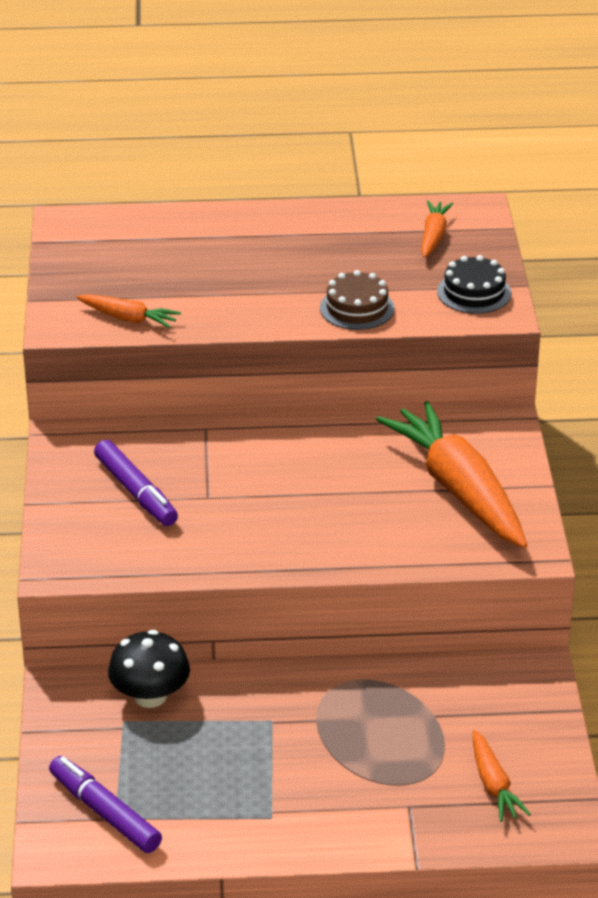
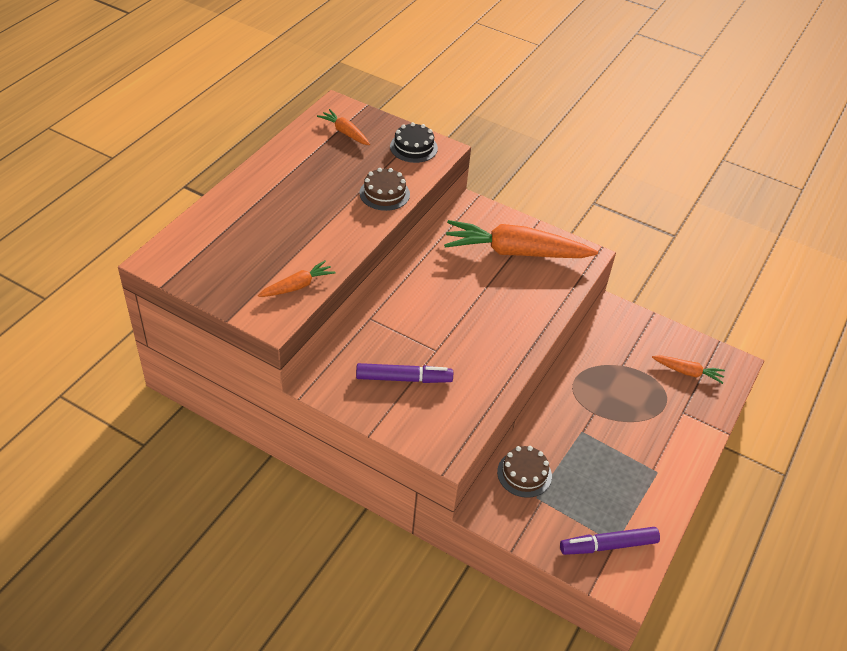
camera: 60 degrees left, 10 degrees up
(150, 696) = (524, 474): black mushroom -> brown cake

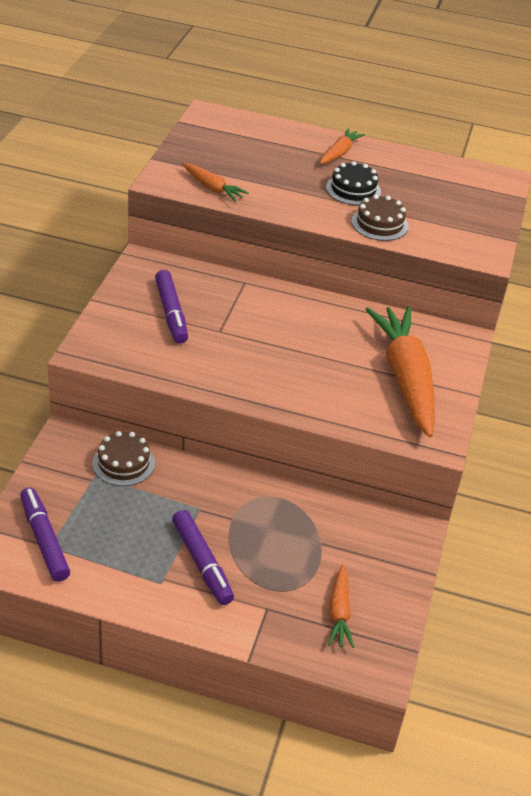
camera: 75 degrees right, 5 degrees down
(345, 133) = (463, 189): orange carrot -> orange carrot (339, 153)
(413, 147) = (473, 235): black cake -> black cake (353, 189)
(638, 441) = (202, 562): none -> purple marker

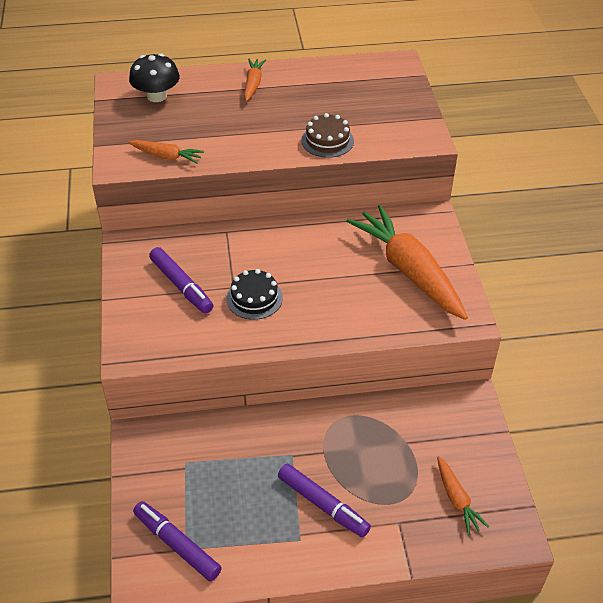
camera: 20 degrees left, 5 degrees up
(123, 463) = (203, 439): brown cake -> none
(238, 135) = (156, 96): none -> black mushroom
(353, 189) = (286, 115): black cake -> black cake (254, 298)

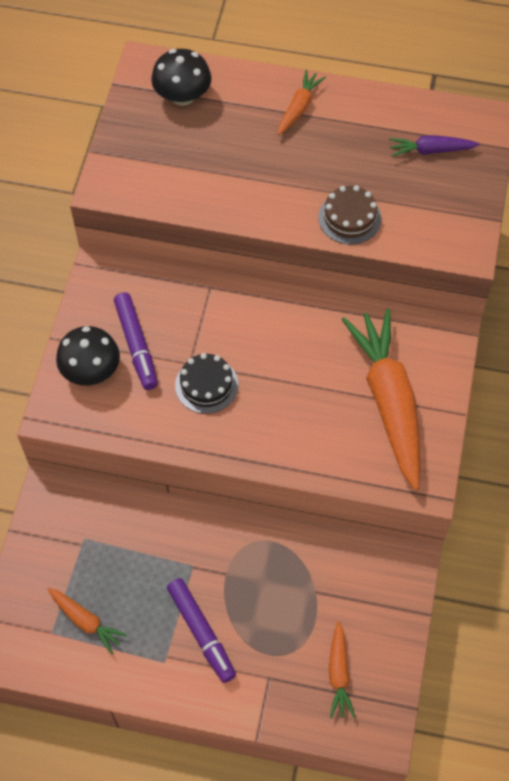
camera: 20 degrees right, 15 degrees up
(149, 313) = (91, 370): none -> black mushroom
(166, 156) = (161, 189): orange carrot -> orange carrot (85, 621)
(177, 545) = (45, 626): purple marker -> none
(368, 88) = (431, 150): none -> purple carrot

